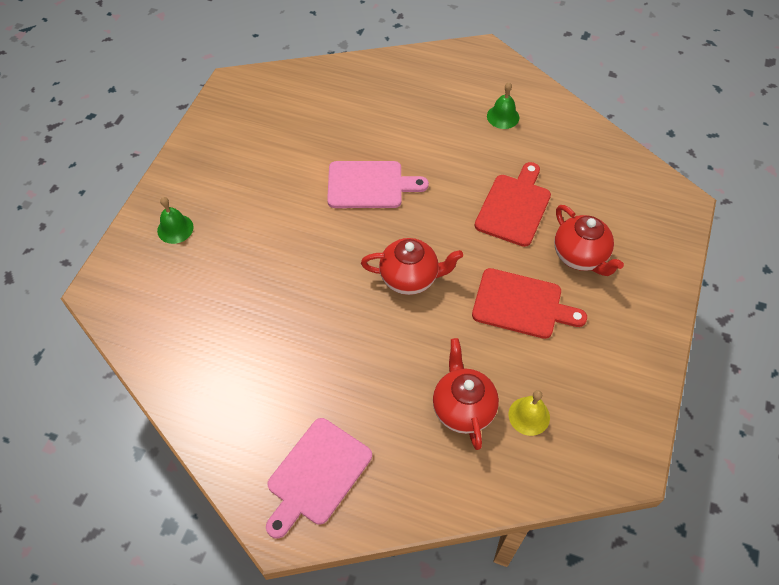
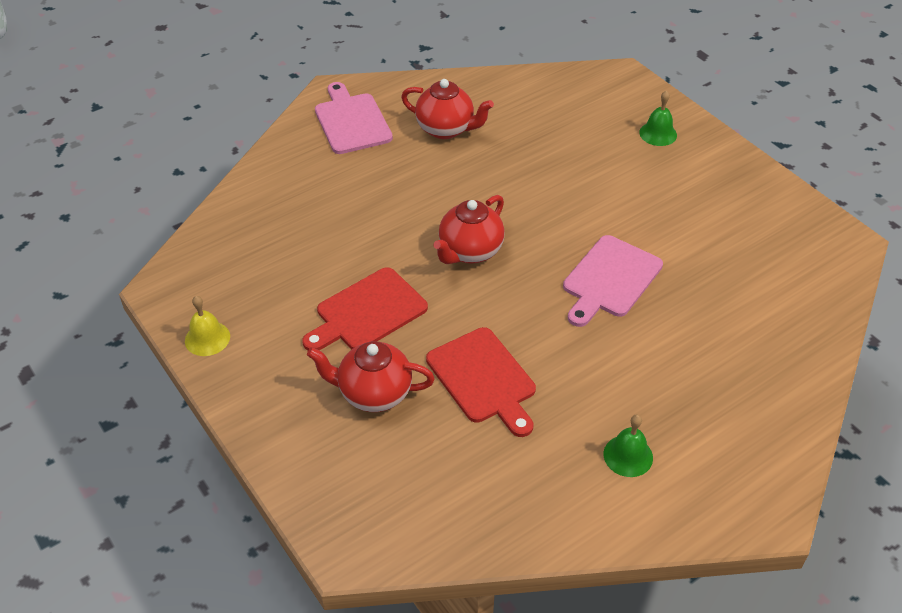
camera: 125 degrees right, 10 degrees down
(463, 408) = (316, 218): red teapot -> red teapot (446, 129)
(529, 416) = (267, 253): yellow bell -> yellow bell (207, 338)

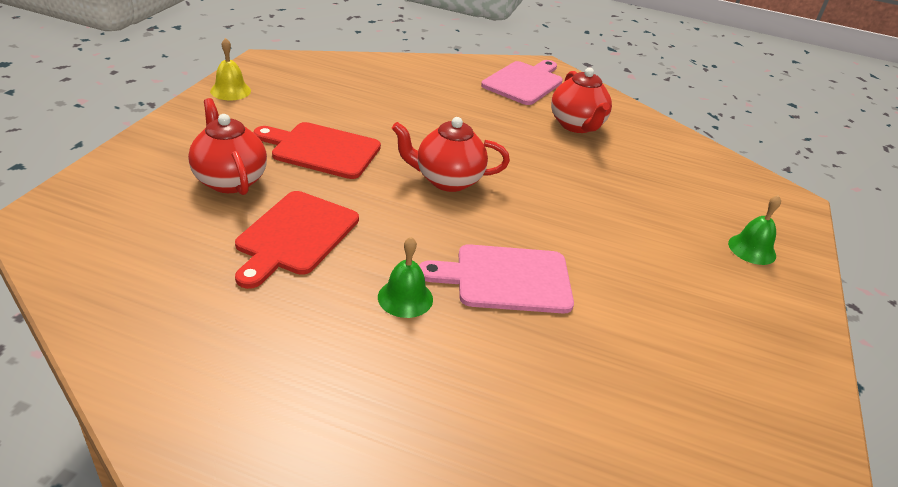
camera: 50 degrees right, 10 degrees down
(628, 456) = (261, 374): green bell -> green bell (405, 298)

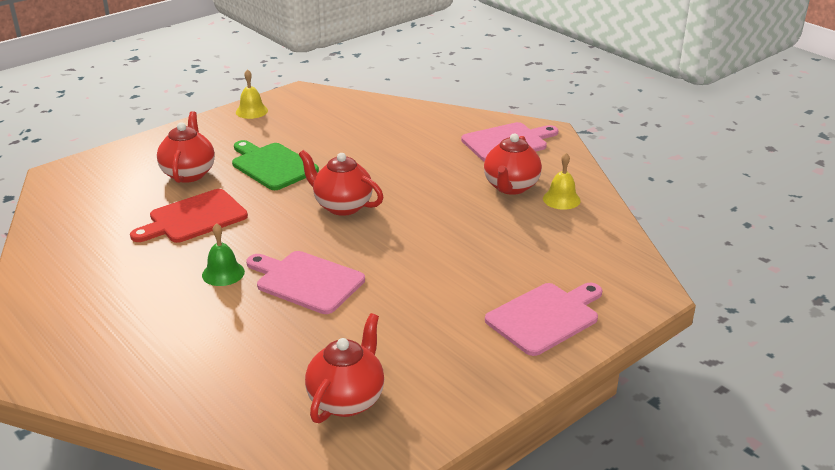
camera: 35 degrees right, 5 degrees down
(322, 150) = (272, 165): red cutting board -> green cutting board
(629, 128) = (561, 199): none -> yellow bell
(703, 411) = (347, 400): none -> red teapot
(752, 249) = (545, 317): green bell -> pink cutting board

